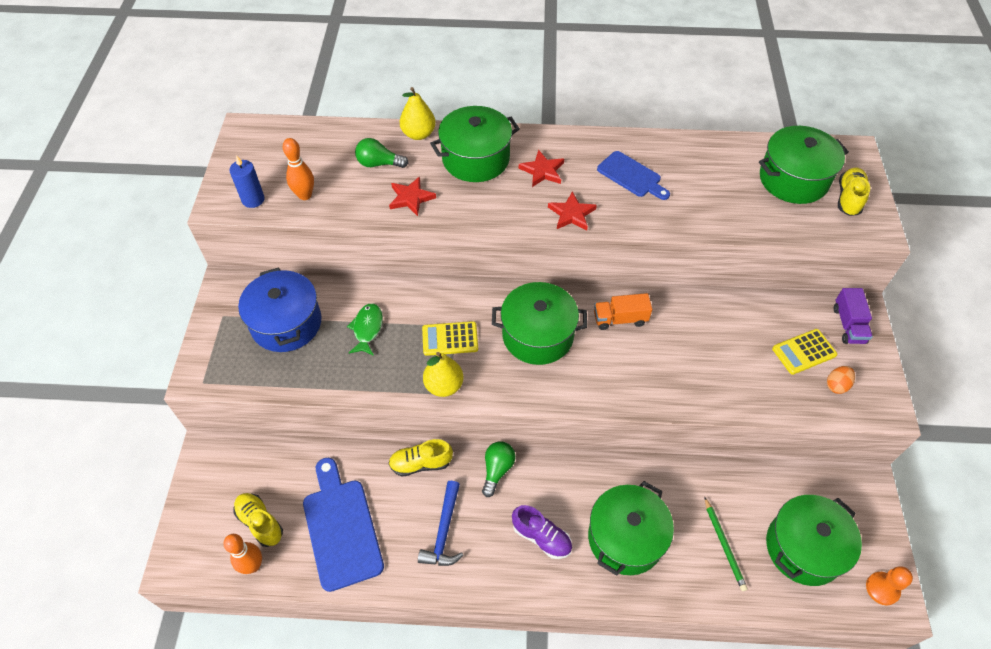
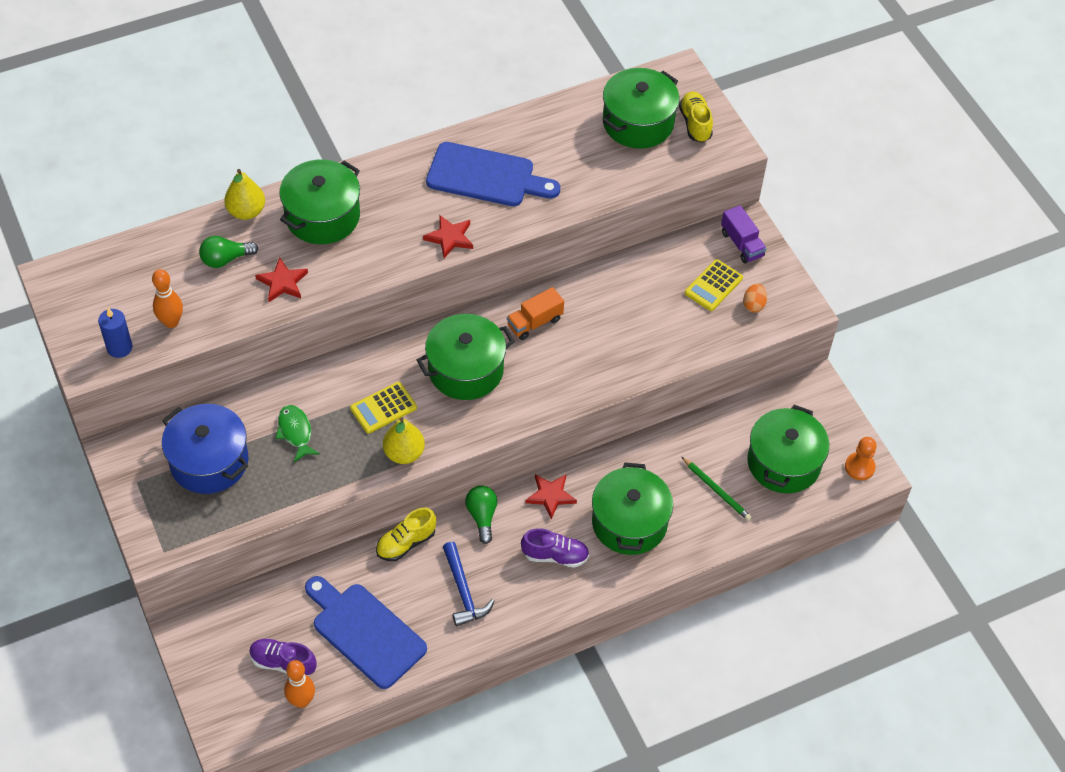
camera: 30 degrees left, 0 degrees up
(260, 522) = (283, 663): yellow shoe -> purple shoe
(542, 171) = (397, 204): red star -> red star (550, 496)
(631, 176) = (486, 176): blue cutting board -> blue cutting board, size x1.60

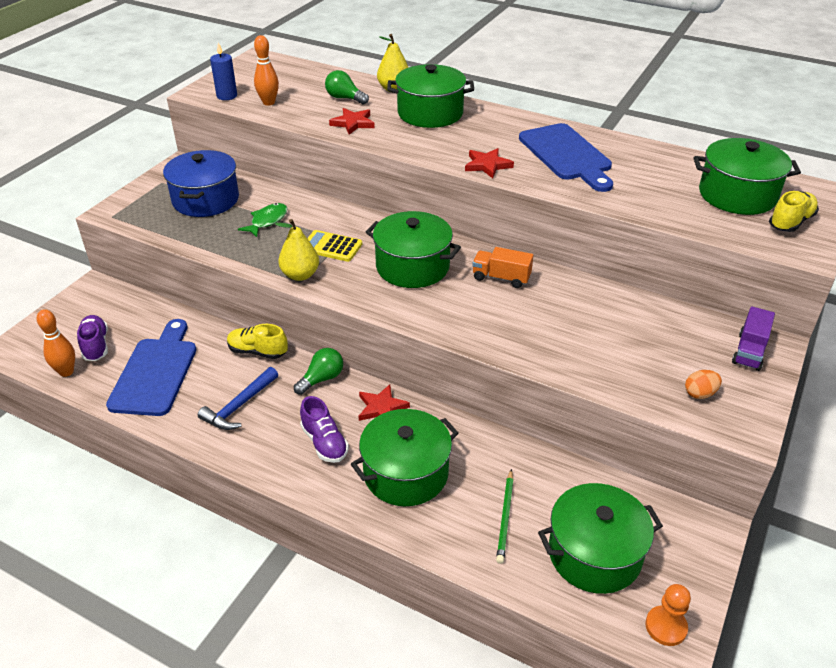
camera: 55 degrees right, 15 degrees down
(713, 286) = (680, 357): yellow calculator -> none

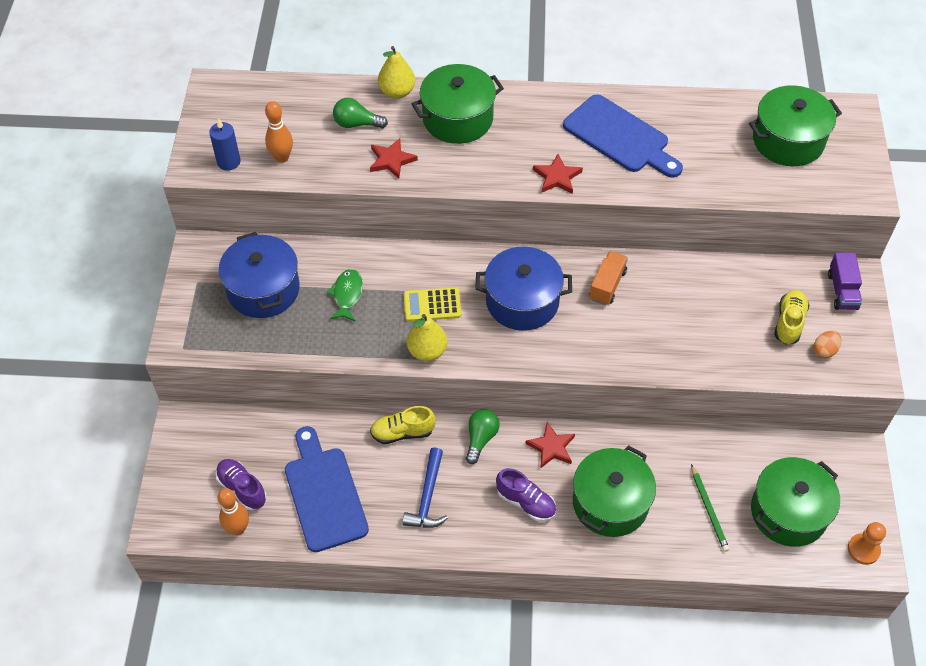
camera: 25 degrees left, 15 degrees up
(412, 266) = (522, 301): green pot -> blue pot
(501, 278) = (607, 285): orange truck -> orange truck turned 120 degrees clockwise
(790, 222) = (843, 161): yellow shoe -> yellow shoe (789, 323)

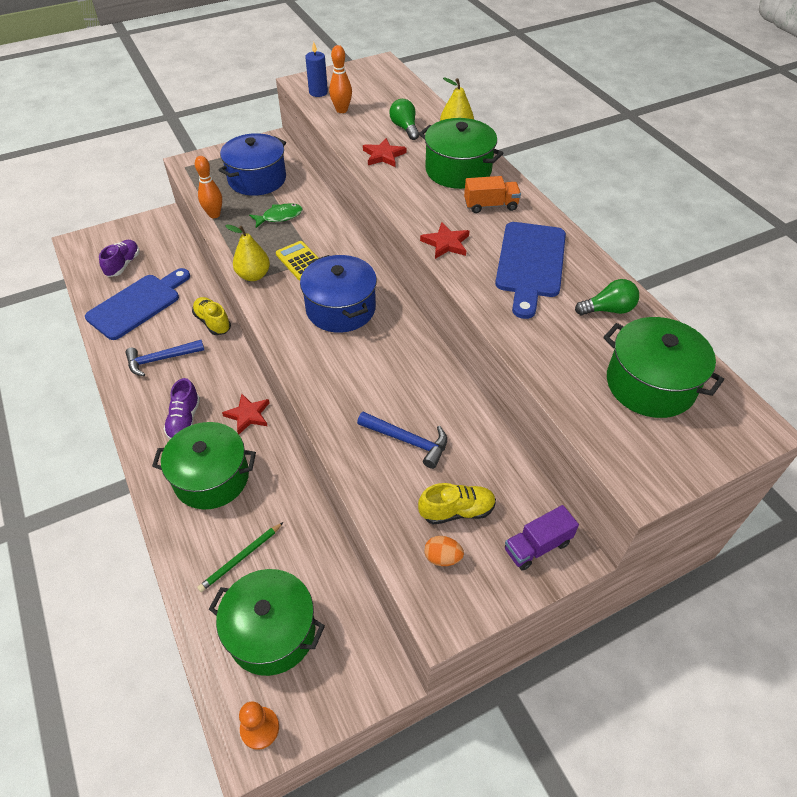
camera: 60 degrees right, 5 degrees down
(238, 528) = (90, 276): orange bowling pin -> orange bowling pin (214, 215)
(481, 438) = (232, 368): green light bulb -> green light bulb (608, 310)
(607, 285) = (398, 354): orange truck -> orange truck (490, 205)
(706, 322) = (408, 441): none -> blue hammer

